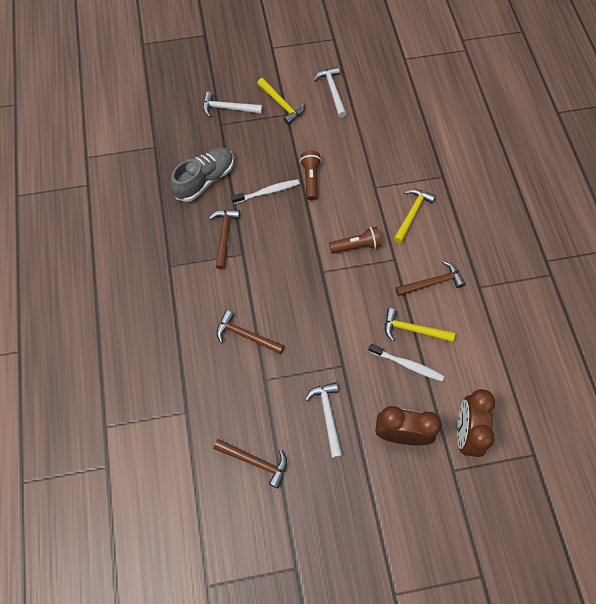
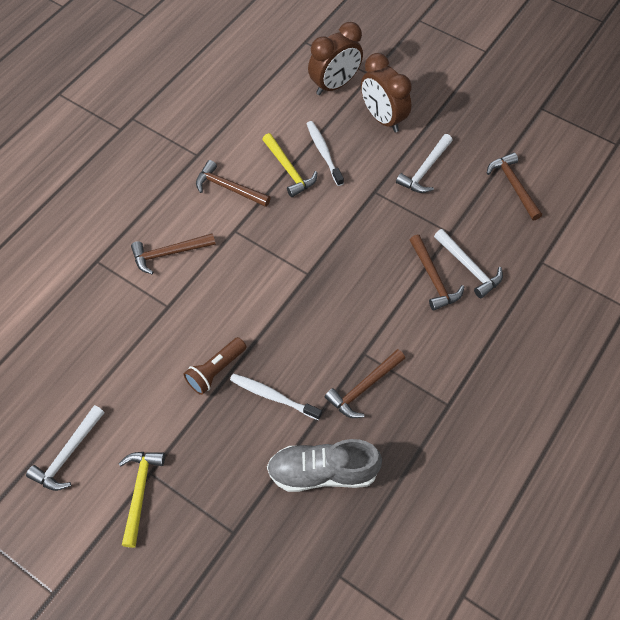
camera: 135 degrees left, 5 degrees down
(228, 108) = (203, 548): white hammer -> white hammer (469, 267)
(356, 246) = (252, 269): brown flashlight -> none
(412, 214) = (169, 253): yellow hammer -> brown hammer

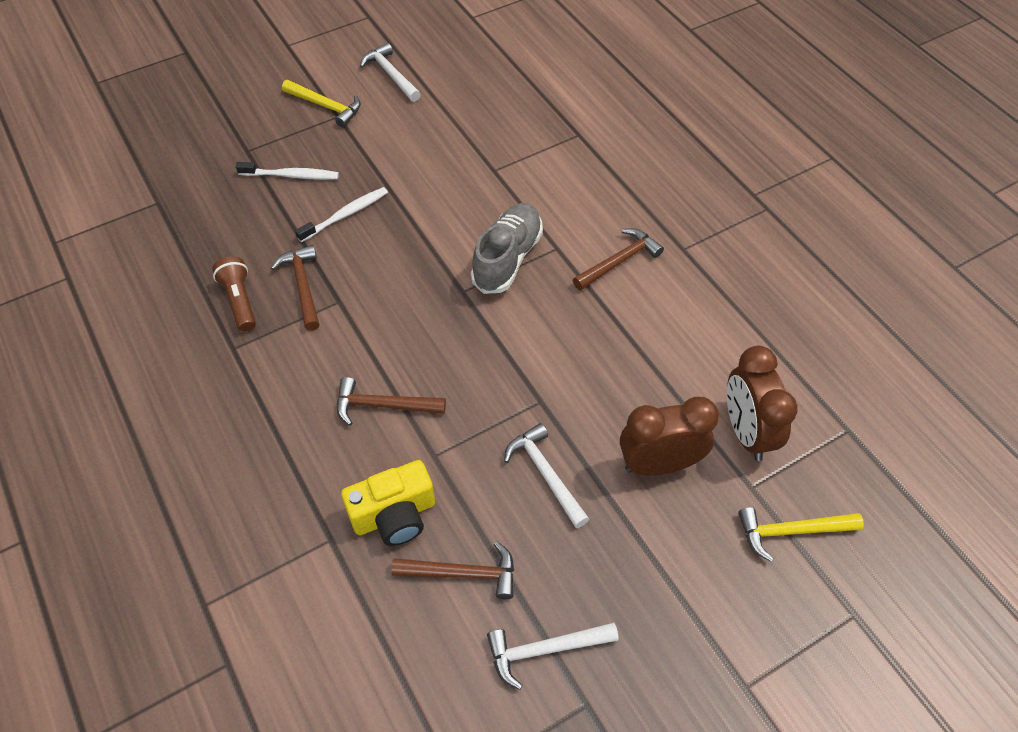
camera: 115 degrees right, 5 degrees down
(169, 253) = (557, 188): brown hammer -> none
(215, 370) = (401, 183): brown flashlight -> brown flashlight (240, 301)
(289, 170) = (618, 326): yellow hammer -> yellow hammer (791, 531)
(322, 472) = (248, 224): grey shoe -> grey shoe (507, 258)
(323, 153) = (629, 372): white toothbrush -> white toothbrush (291, 175)
(469, 267) = (374, 450): white hammer -> white hammer (544, 650)
(503, 235) = (394, 515): none -> yellow camera

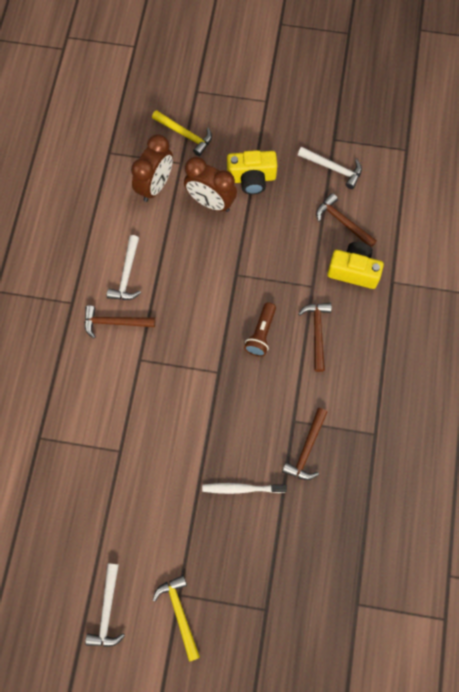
camera: 140 degrees left, 15 degrees up
(240, 301) = (351, 467): brown flashlight -> brown flashlight (261, 334)
(291, 175) = (252, 556): white toothbrush -> none
(383, 405) = (317, 333): brown hammer -> brown hammer turned 135 degrees counterclockwise
(507, 258) = (174, 374): grey shoe -> none
(545, 474) = (267, 237): white hammer -> white hammer (127, 274)
(641, 539) = (251, 178): none -> yellow camera

